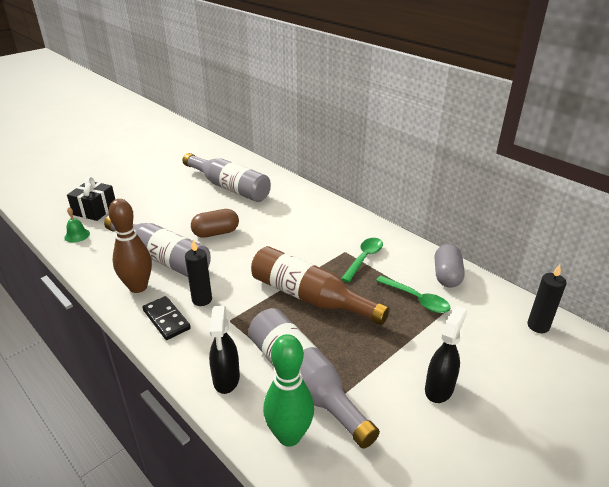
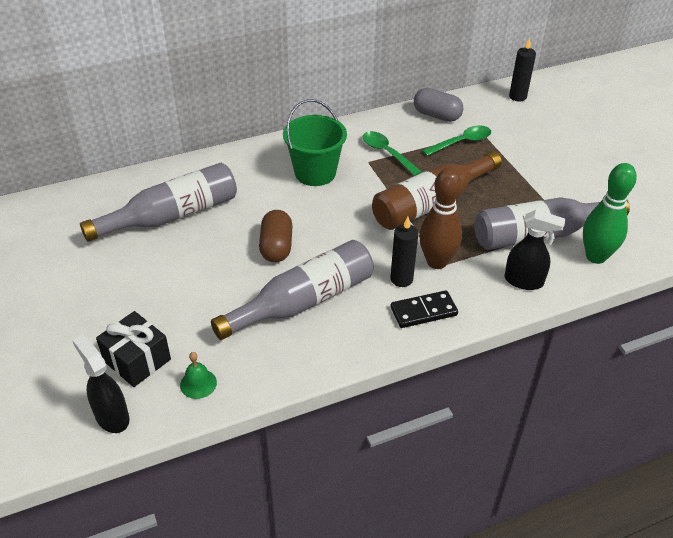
camera: 70 degrees left, 10 degrees up
(138, 287) = (354, 329): brown bowling pin -> brown bowling pin (436, 262)
(311, 230) = (315, 173): none -> green bucket
(439, 388) = (567, 166): black spray bottle -> black spray bottle (112, 416)

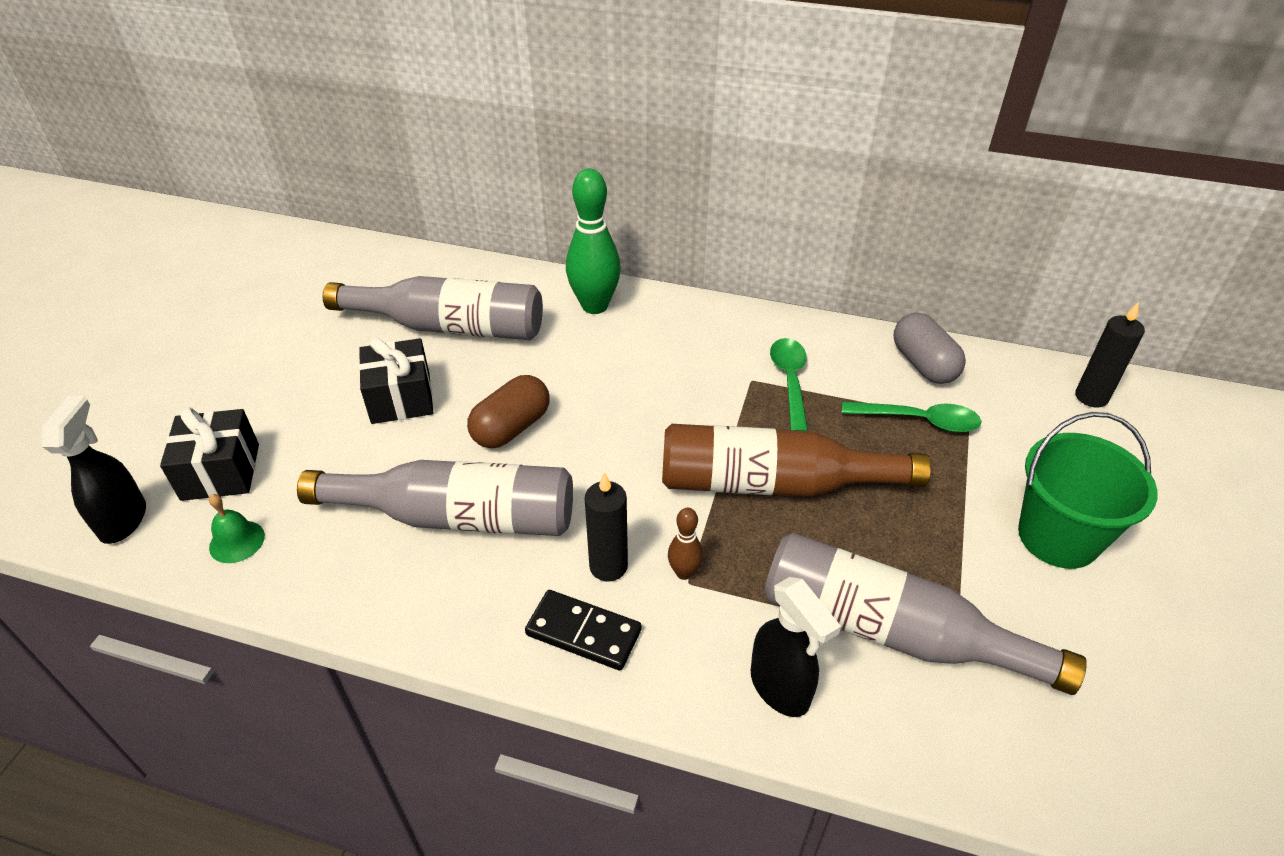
camera: 40 degrees right, 0 degrees up
(194, 266) = (401, 398): none -> black gift
(315, 173) = (666, 360): green bucket -> green bucket (1058, 537)
(436, 262) = (684, 572): brown bowling pin -> brown bowling pin, size x0.48
(596, 256) = (950, 729): green bowling pin -> green bowling pin (595, 306)

